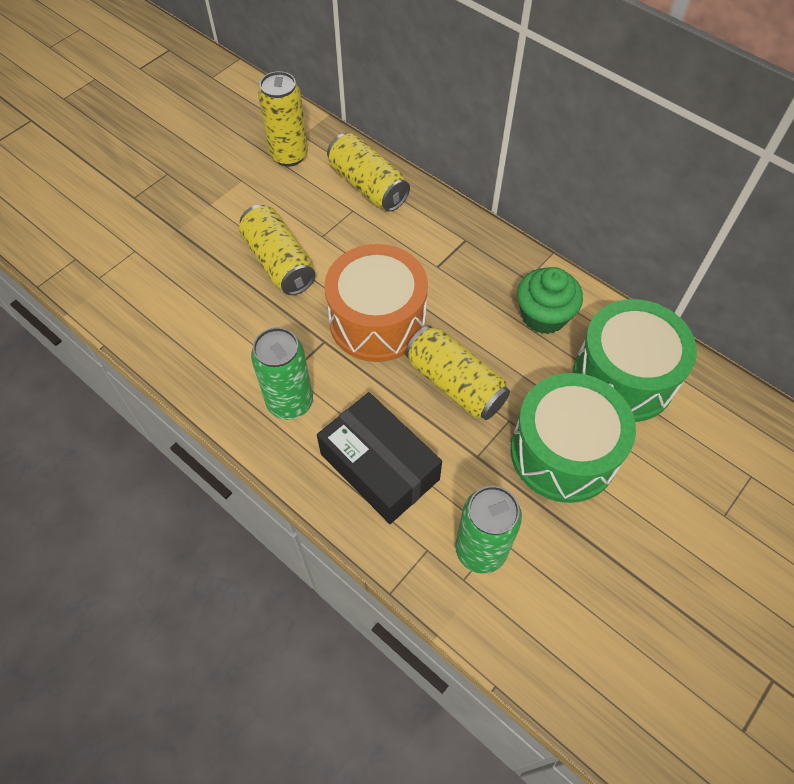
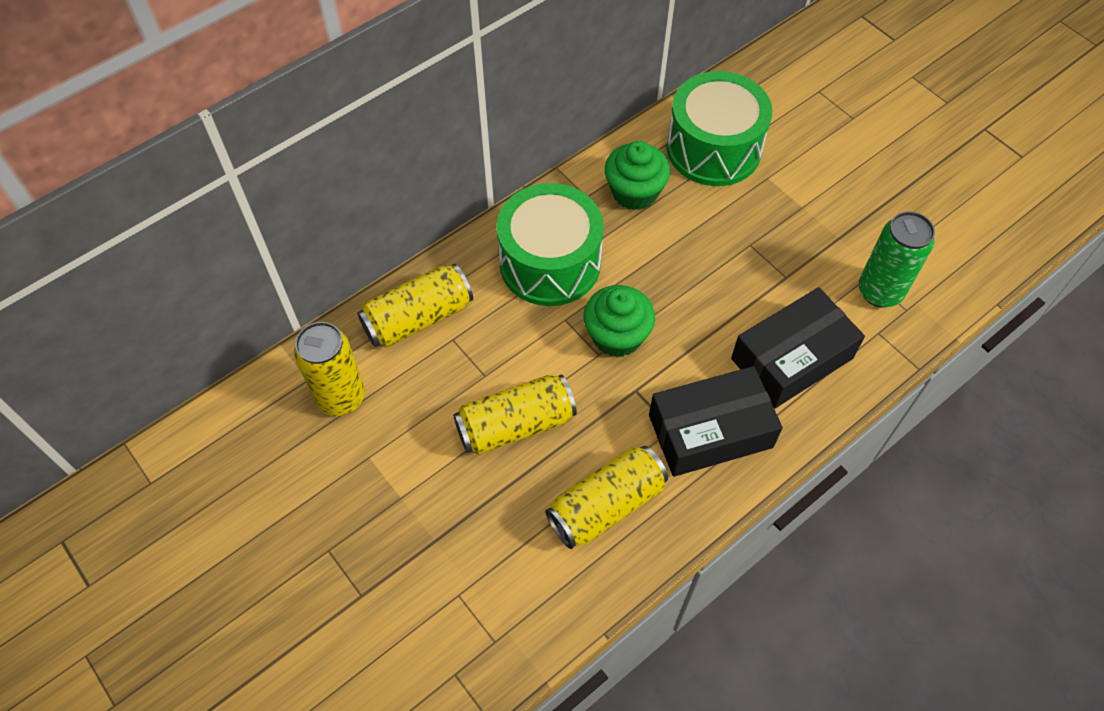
camera: 80 degrees left, 0 degrees up
(290, 402) = (710, 431): green can -> black box
(377, 321) = (617, 336): orange drum -> green cupcake
(455, 384) = (705, 280): yellow can -> yellow can (606, 505)
(563, 452) = (787, 210): green drum -> green drum (550, 263)

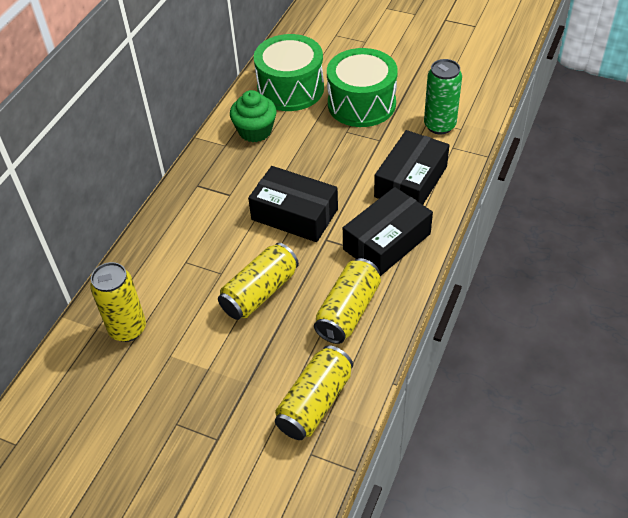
camera: 25 degrees left, 10 degrees down
(418, 318) = (153, 259): yellow can -> yellow can (315, 402)
(550, 263) = (224, 192): green drum -> green drum (361, 104)
(617, 336) = (294, 214): green cupcake -> black box

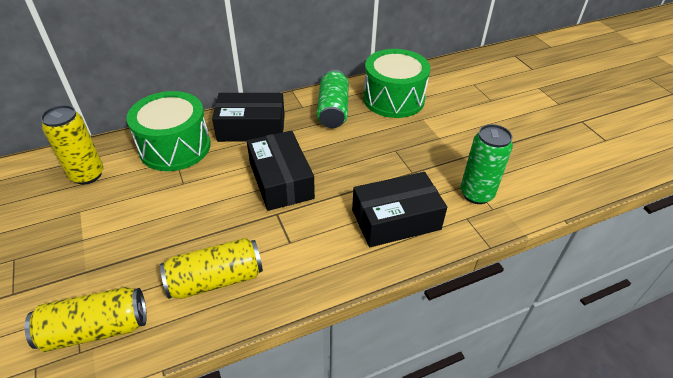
camera: 40 degrees right, 5 degrees down
(255, 131) = (333, 110): green cupcake -> green can
(260, 292) = (184, 215): yellow can -> none
(361, 104) = (432, 139): green drum -> green drum (175, 147)
(387, 241) = (316, 250): black box -> black box (251, 128)

